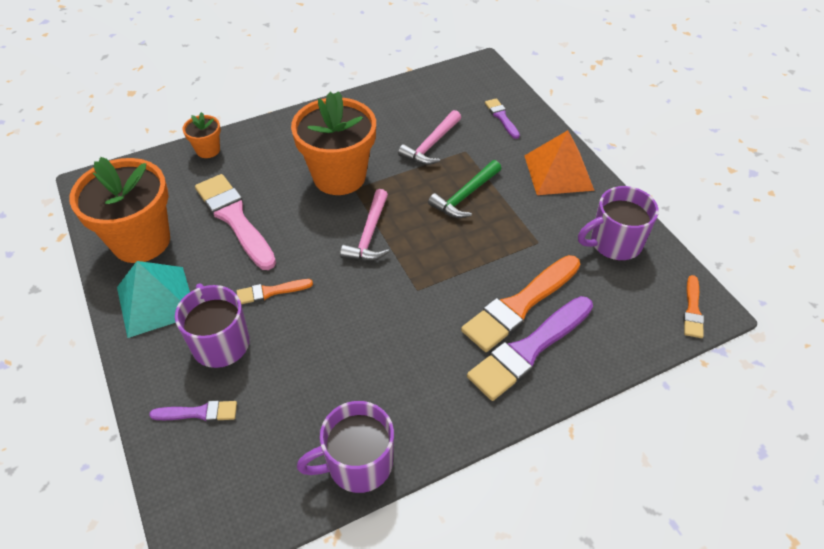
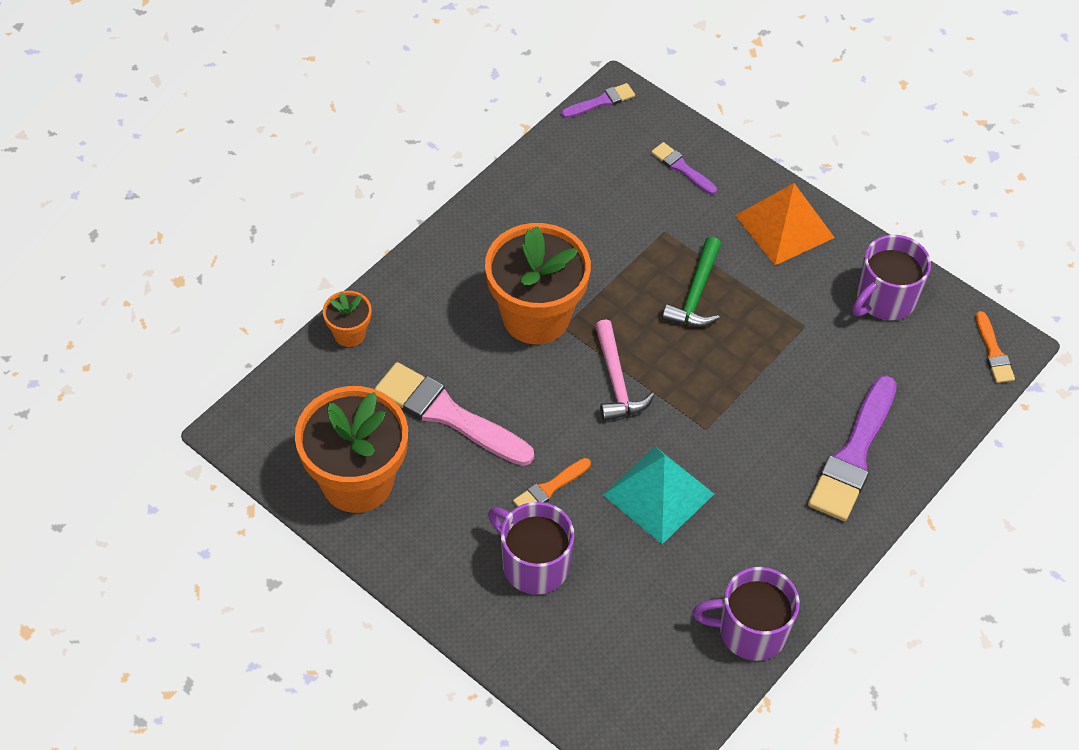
camera: 25 degrees left, 5 degrees up
(156, 301) = (429, 545): turquoise pyramid -> turquoise pyramid (658, 494)
(198, 413) = (562, 643): purple brush -> purple brush (601, 102)
(358, 463) = (750, 630): purple mug -> purple mug turned 45 degrees clockwise
(431, 145) = (619, 236): pink hammer -> none
(520, 305) = (821, 408): orange brush -> none

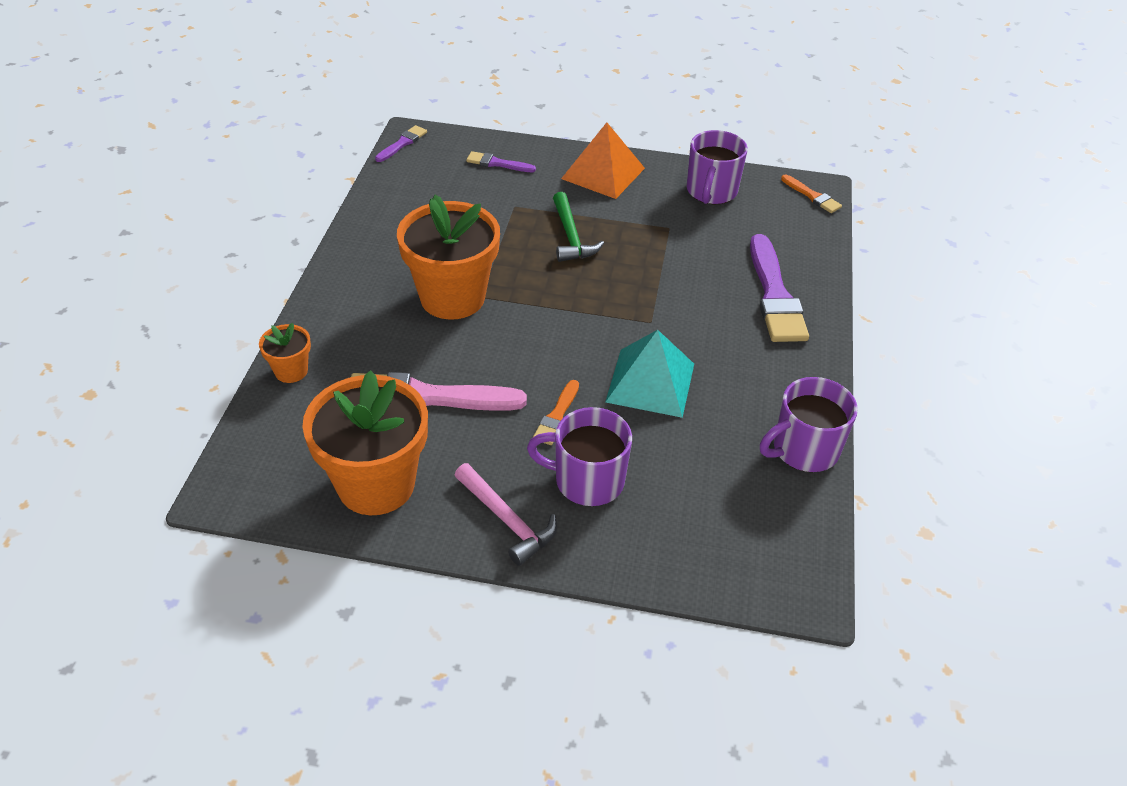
camera: 30 degrees left, 10 degrees down
(616, 381) = (554, 317): pink hammer -> pink hammer (507, 520)

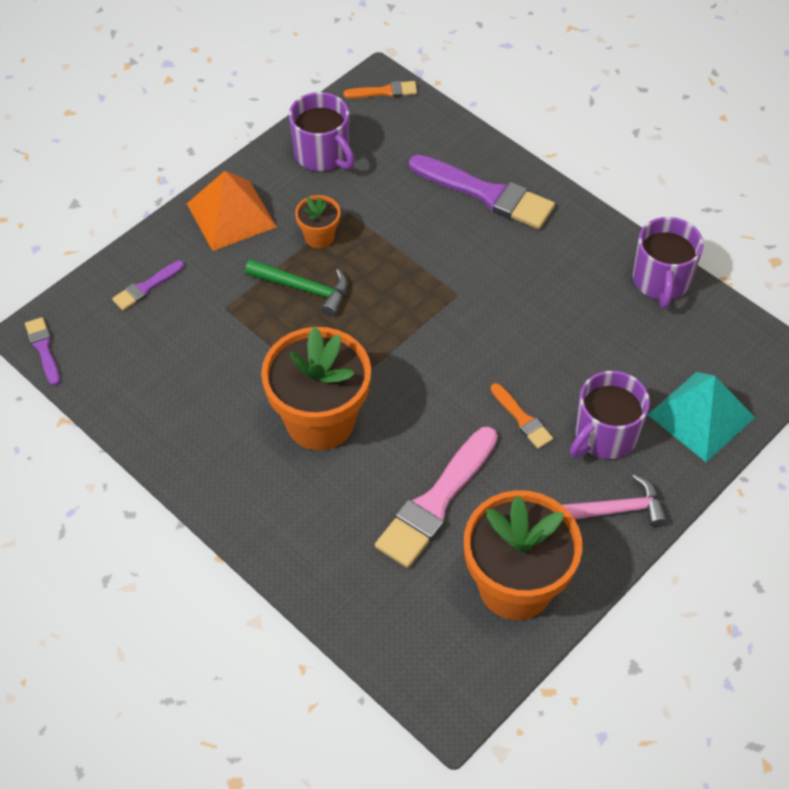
camera: 55 degrees left, 10 degrees up
(291, 371) = (329, 593): orange flower pot -> orange flower pot (319, 237)
(650, 382) = (527, 335): turquoise pyramid -> turquoise pyramid (701, 416)

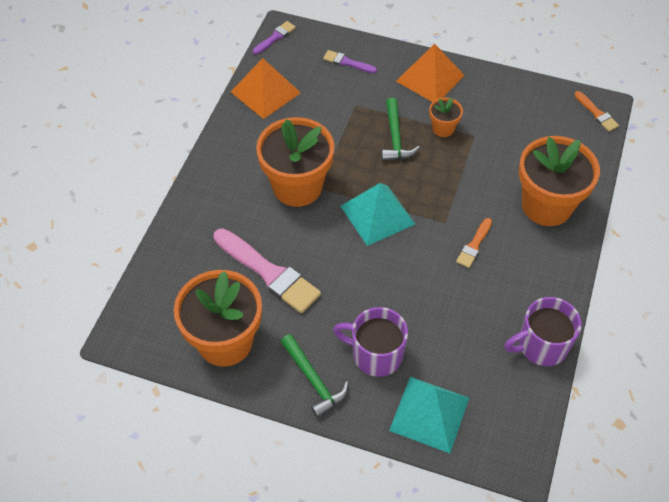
camera: 65 degrees right, 0 degrees up
(137, 396) = (265, 92): none -> orange pyramid
(322, 154) = (514, 103): purple mug -> none
(411, 355) = (377, 215): none -> turquoise pyramid
(436, 501) = (268, 272): pink brush -> pink brush turned 150 degrees counterclockwise
(486, 194) = (546, 206): purple brush -> orange flower pot
(522, 418) = (361, 298): orange brush -> orange brush (474, 245)
(612, 510) = (314, 380): pink hammer -> green hammer

